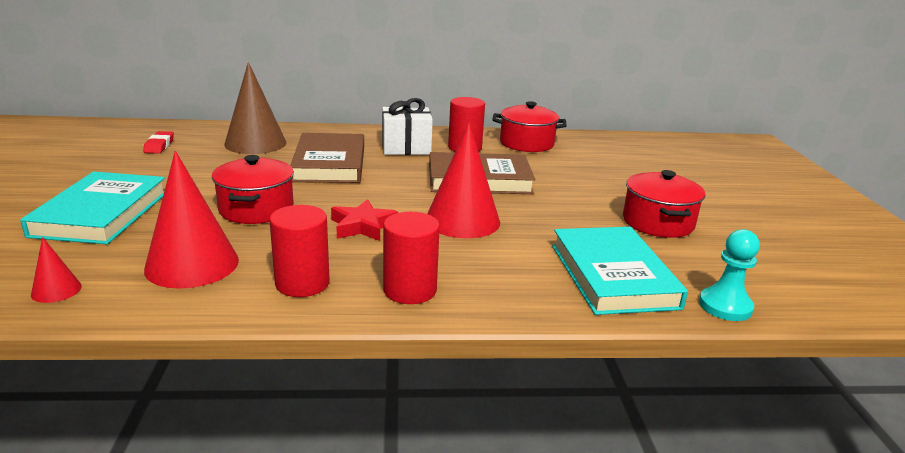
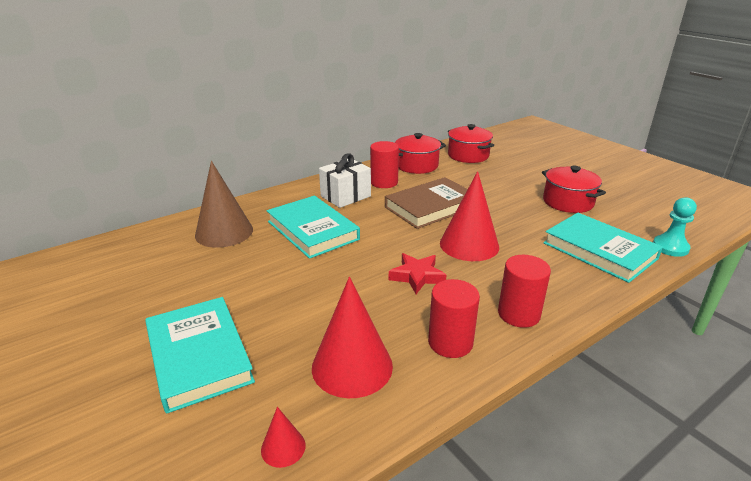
camera: 30 degrees left, 5 degrees up
(159, 146) = (140, 265): red eraser -> none
(256, 209) = (322, 294): red pot -> red pot (468, 155)
(330, 163) = (312, 230): brown book -> turquoise book

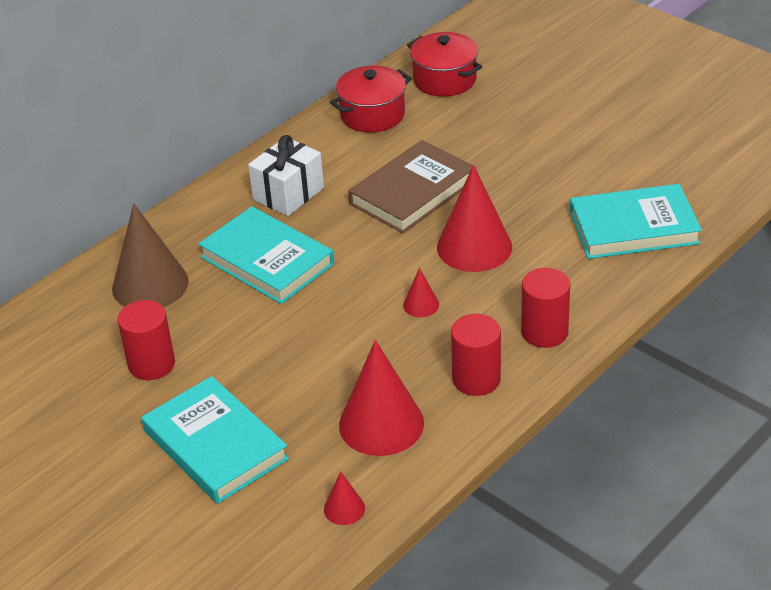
camera: 10 degrees left, 10 degrees up
(384, 182) = (334, 158): red cylinder -> red cylinder (151, 364)
(417, 276) = (421, 305): red star -> red cone
(568, 202) = (594, 151): red pot -> none
(599, 251) = (633, 227): turquoise book -> turquoise book turned 45 degrees counterclockwise
(670, 247) = (718, 206): turquoise pawn -> none

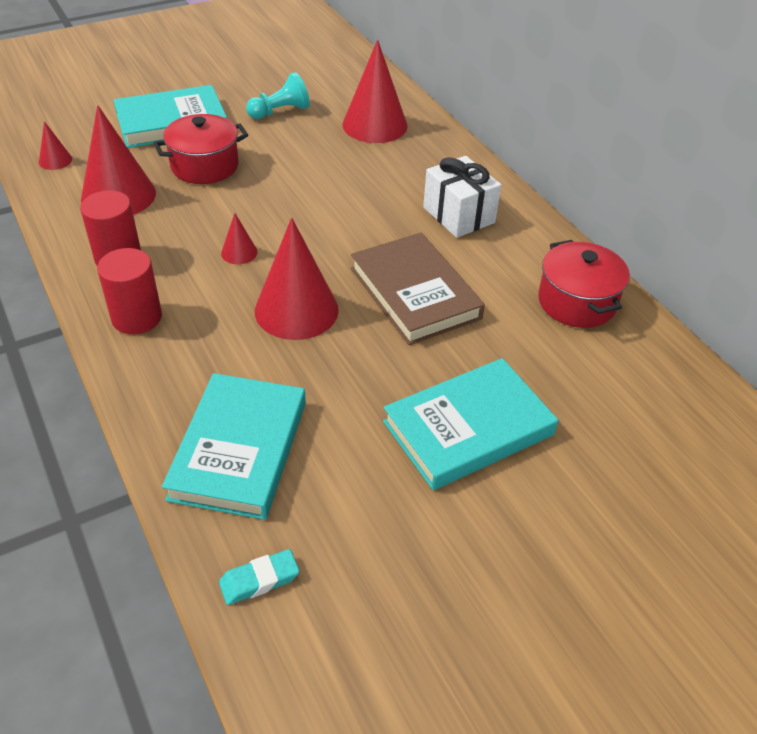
camera: 105 degrees right, 5 degrees up
(150, 284) = (375, 125): brown cone -> red cone
(151, 364) = (280, 112): red cylinder -> turquoise pawn
(267, 260) = (365, 184): turquoise book -> turquoise book (468, 428)
(444, 80) = (634, 382): red pot -> red pot (205, 166)
(720, 186) = (259, 580): none -> turquoise eraser

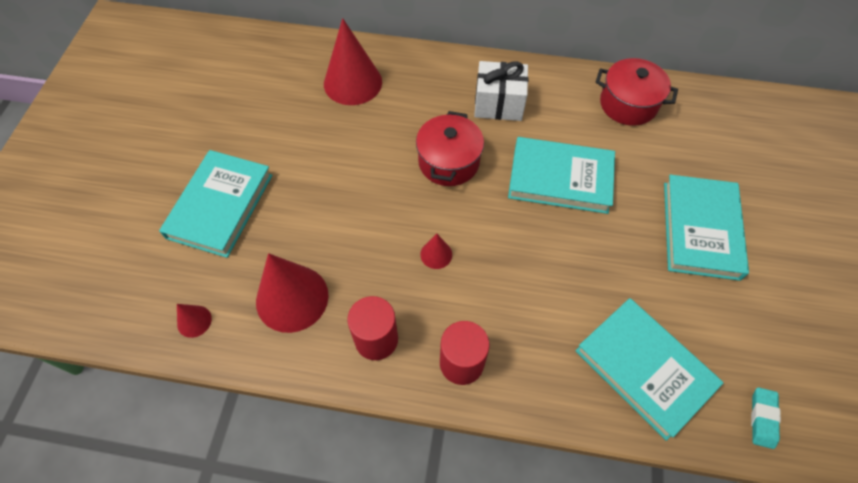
camera: 50 degrees left, 15 degrees up
(205, 166) = (305, 216): red pot -> red pot (448, 162)
(280, 112) = (278, 127): turquoise pawn -> none
(296, 310) = (528, 255): red cone -> none
(415, 293) = (560, 178): brown book -> turquoise book

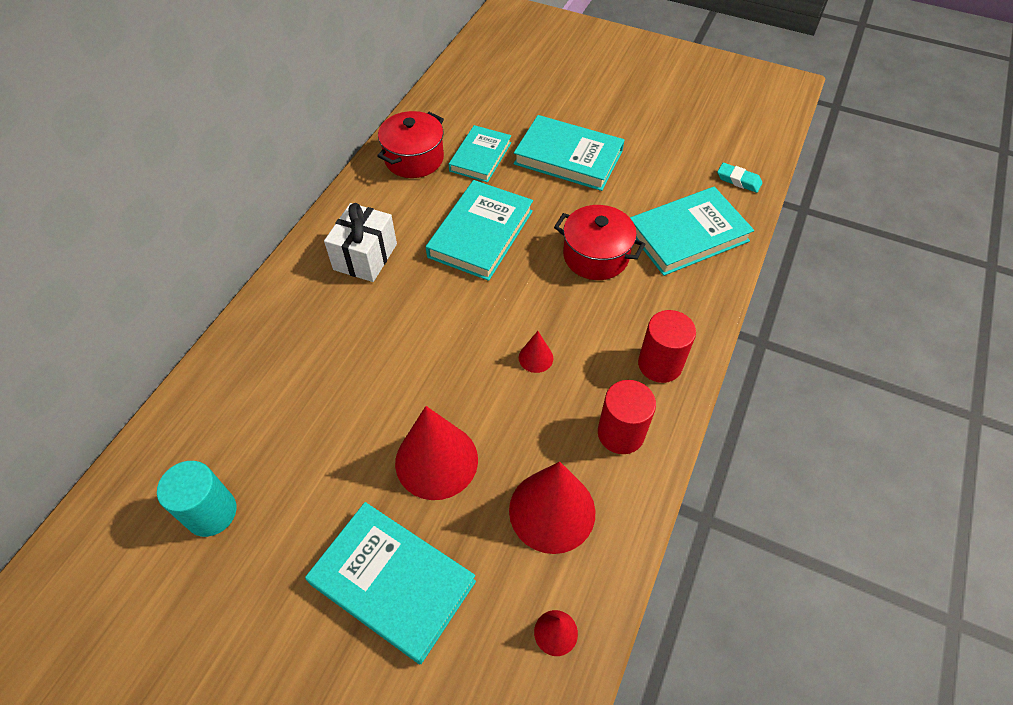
camera: 75 degrees left, 5 degrees down
(255, 90) = (211, 512): none -> turquoise cylinder
(353, 82) = (260, 391): red cone -> red cone (436, 460)
(448, 162) = (423, 319): red pot -> red pot (596, 256)
(659, 154) = (480, 157): none -> turquoise book

